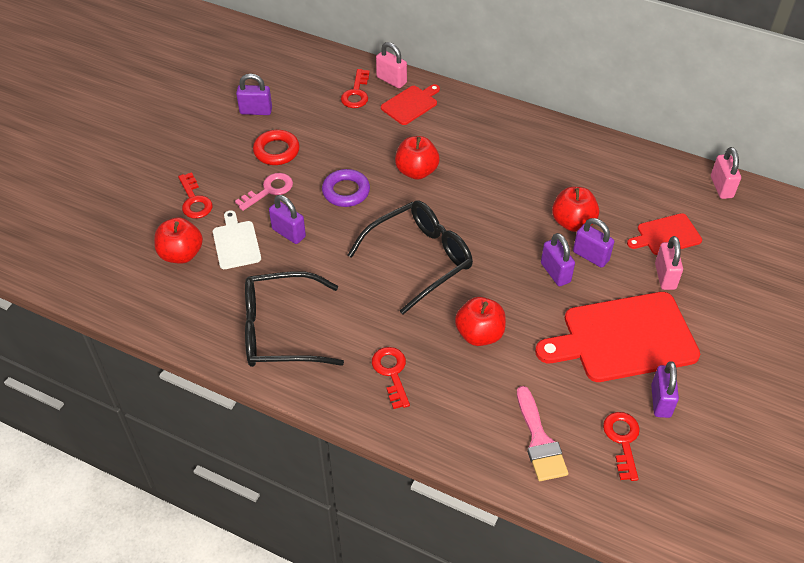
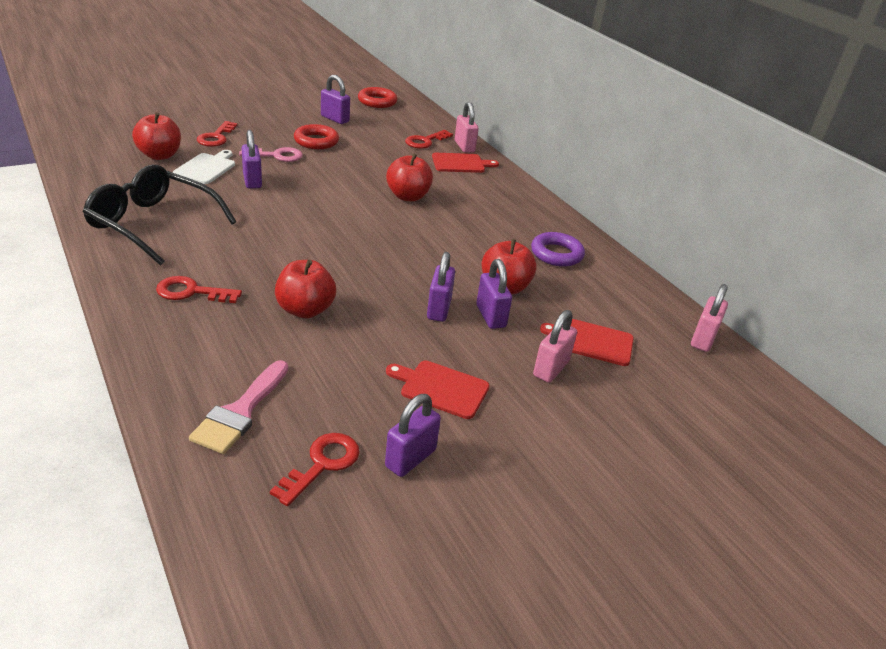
camera: 30 degrees right, 15 degrees down
(261, 63) = (377, 101): none -> red ring
(346, 191) = (333, 181): purple ring -> purple ring (556, 254)
(391, 373) = (191, 292): red key -> red key turned 105 degrees counterclockwise
(420, 259) = (329, 242): black glasses -> none
(624, 338) = (441, 388): red cutting board -> red cutting board, size x0.51

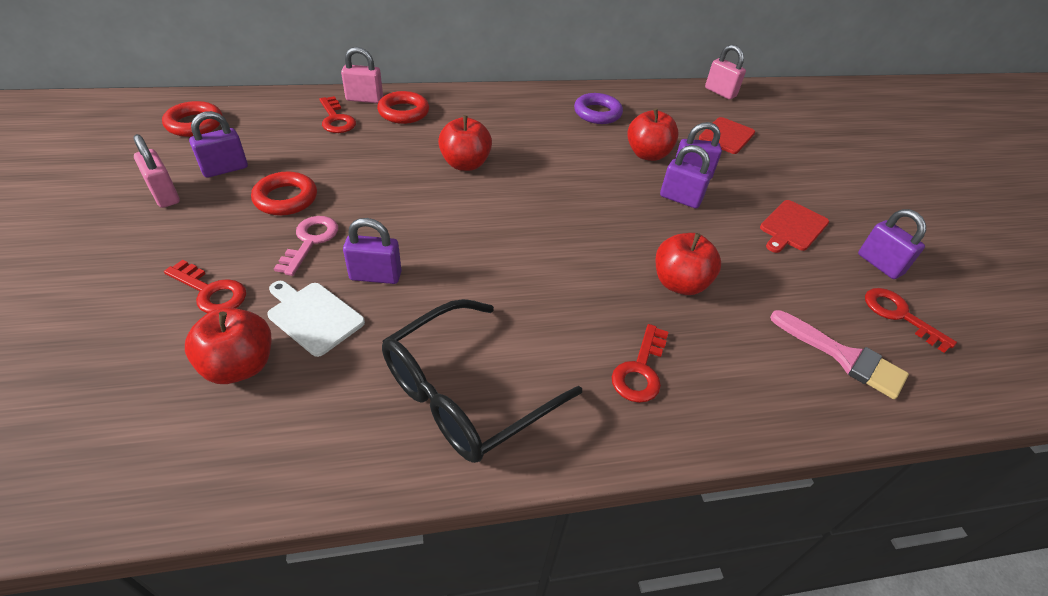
camera: 70 degrees left, 10 degrees up
(460, 163) = (404, 112): red cutting board -> red ring
(551, 369) = (761, 166): pink padlock -> pink padlock (164, 195)

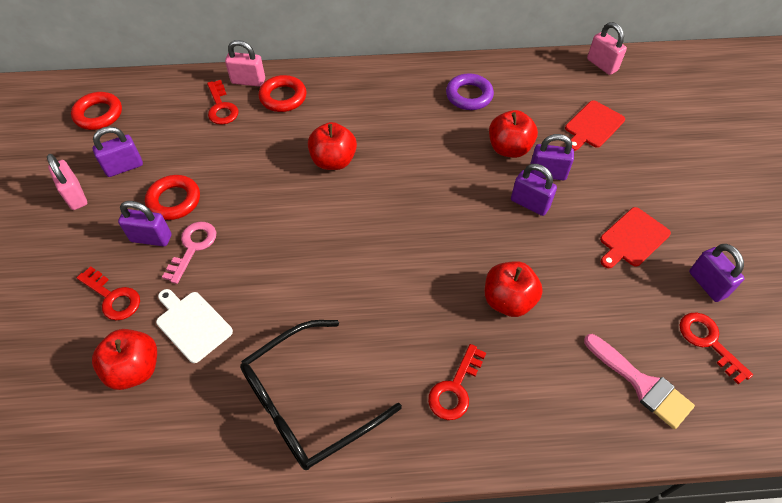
camera: 10 degrees right, 10 degrees up
(375, 276) = (244, 285): purple padlock -> purple padlock (151, 238)

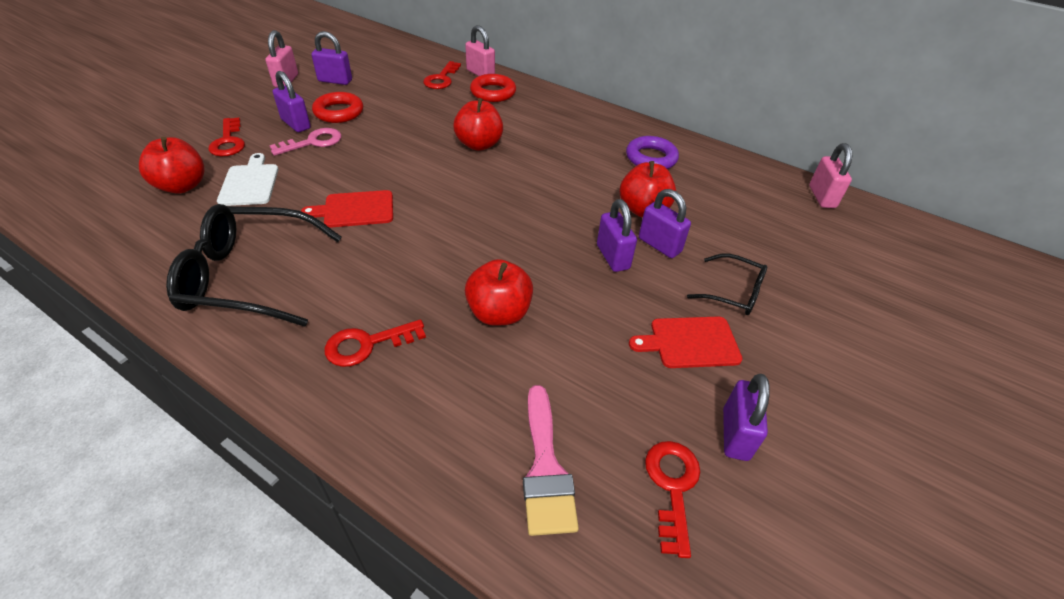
camera: 35 degrees right, 10 degrees down
(98, 114) = (359, 49): red ring -> none
(593, 126) = (754, 235): red cutting board -> red cutting board (355, 209)
(621, 182) = (733, 292): none -> black glasses

